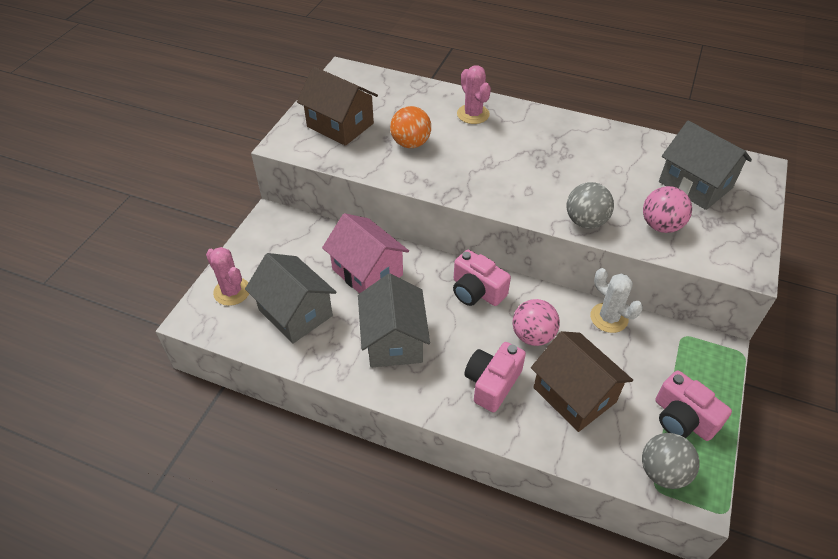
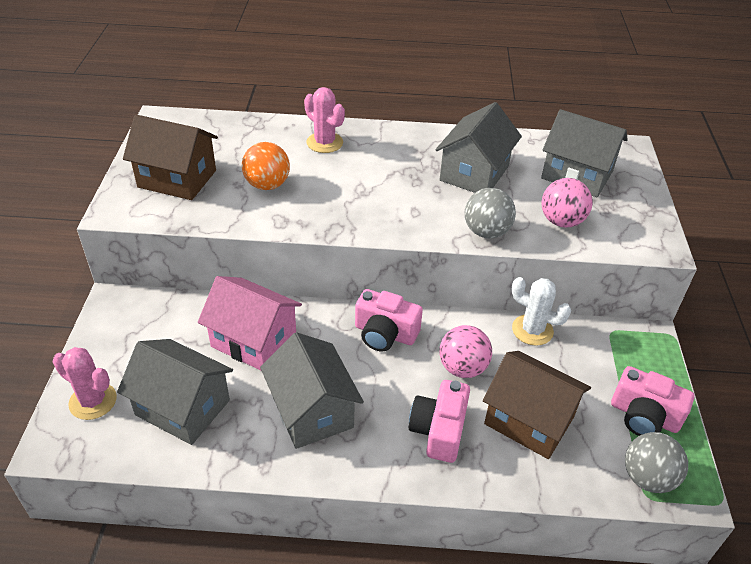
camera: 20 degrees left, 5 degrees down
(596, 165) = (474, 173): none -> grey house

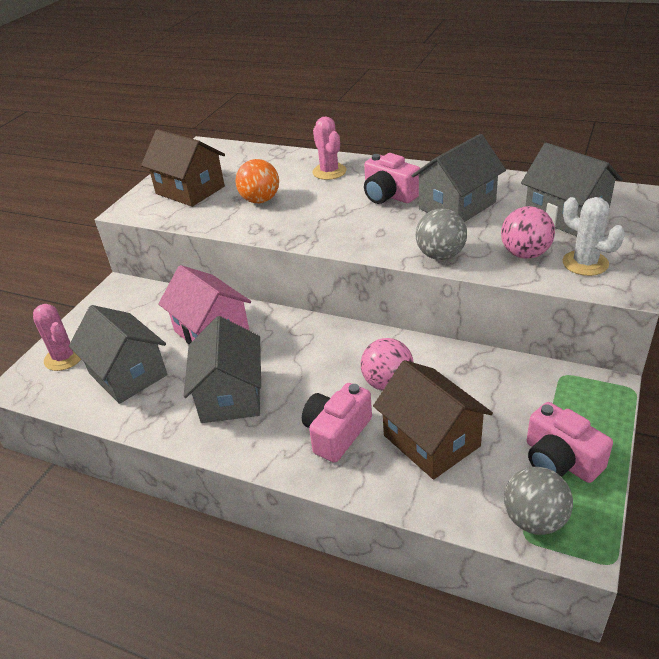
camera: 25 degrees right, 5 degrees down
(385, 333) = (329, 343): pink camera -> pink camera (389, 195)
(532, 330) = (476, 361): white cactus -> white cactus (585, 263)

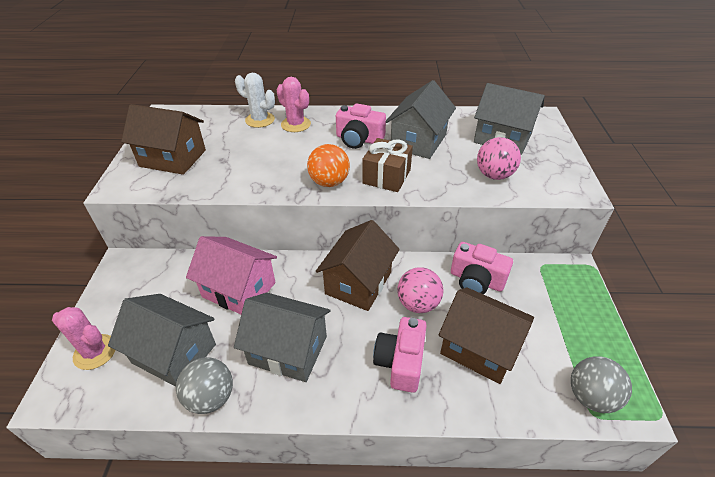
camera: 25 degrees left, 5 degrees up
(230, 395) = (288, 350): grey house -> grey house turned 45 degrees counterclockwise
(260, 200) = (247, 159): orange ball -> orange ball (329, 182)
(334, 350) = (358, 283): none -> brown house
(396, 237) = (386, 176): none -> brown gift
(440, 255) = (432, 187): grey ball -> grey ball (211, 397)
(560, 460) = (579, 338): pink camera -> pink camera (476, 280)
(585, 263) = (541, 176): white cactus -> white cactus (260, 120)

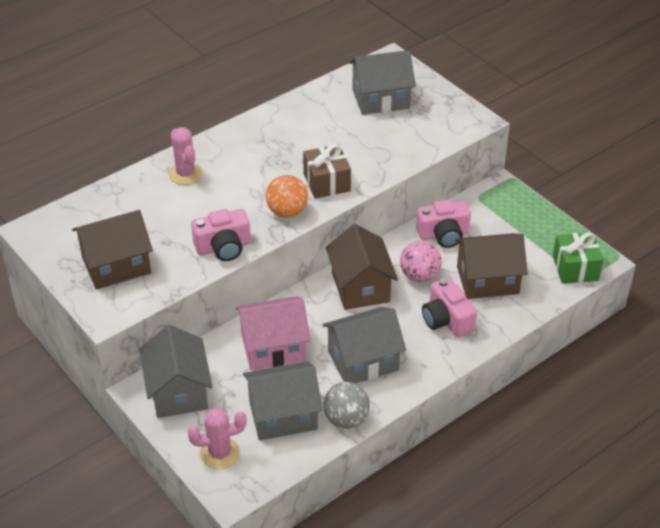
camera: 40 degrees left, 0 degrees up
(260, 120) = (143, 187): white cactus -> none
(296, 124) = (185, 174): pink cactus -> pink cactus turned 60 degrees clockwise
(359, 139) = (263, 160): pink camera -> pink camera (223, 247)
(418, 141) = (316, 136): grey house -> grey house (178, 391)
(494, 175) = (406, 138): pink ball -> none
(591, 397) = (575, 268): grey ball -> green gift

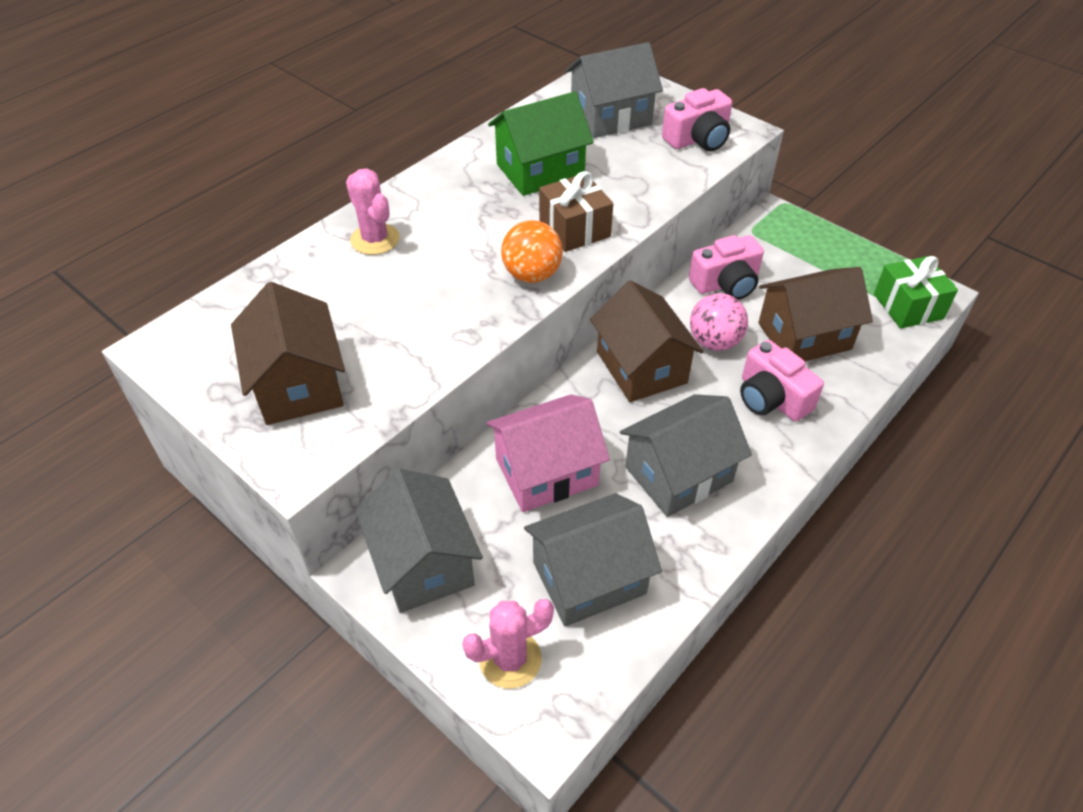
camera: 10 degrees left, 5 degrees up
(116, 265) = (298, 384): brown house -> brown house turned 75 degrees counterclockwise
(223, 247) = (454, 336): pink camera -> pink camera (698, 139)
(315, 136) = (540, 170): none -> green house
(346, 419) = (683, 570): grey ball -> none

